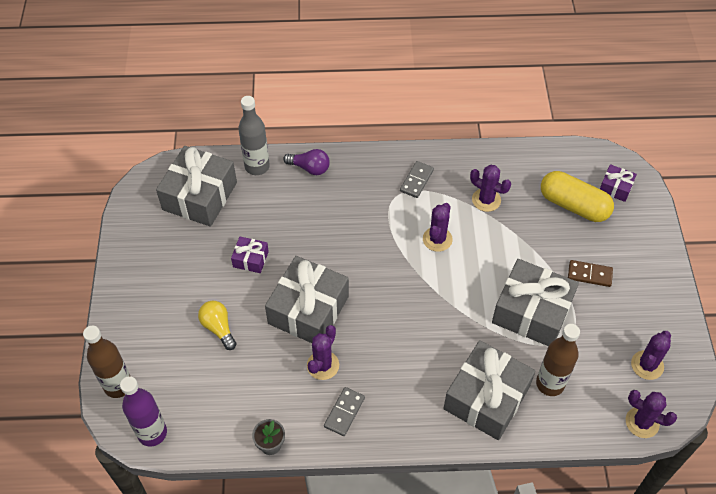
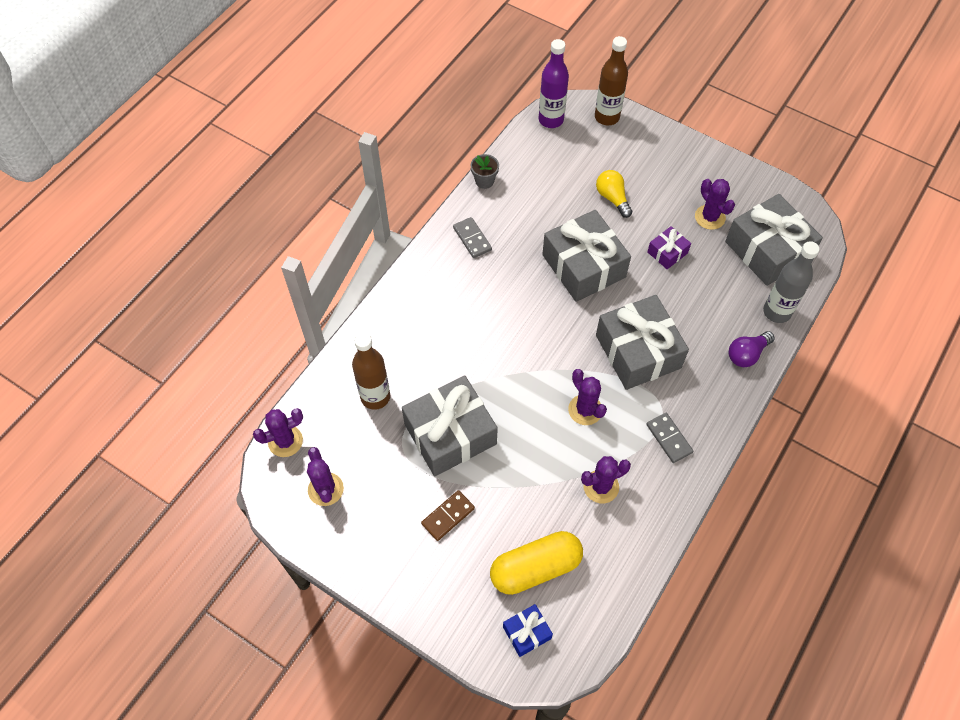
camera: 125 degrees right, 5 degrees up
(218, 328) = (612, 198): yellow light bulb -> yellow light bulb turned 120 degrees counterclockwise
(323, 365) = (524, 247): purple cactus -> purple cactus (710, 217)
(486, 398) = (403, 341): grey gift -> grey gift (638, 351)
(615, 188) = (527, 632): purple gift -> blue gift

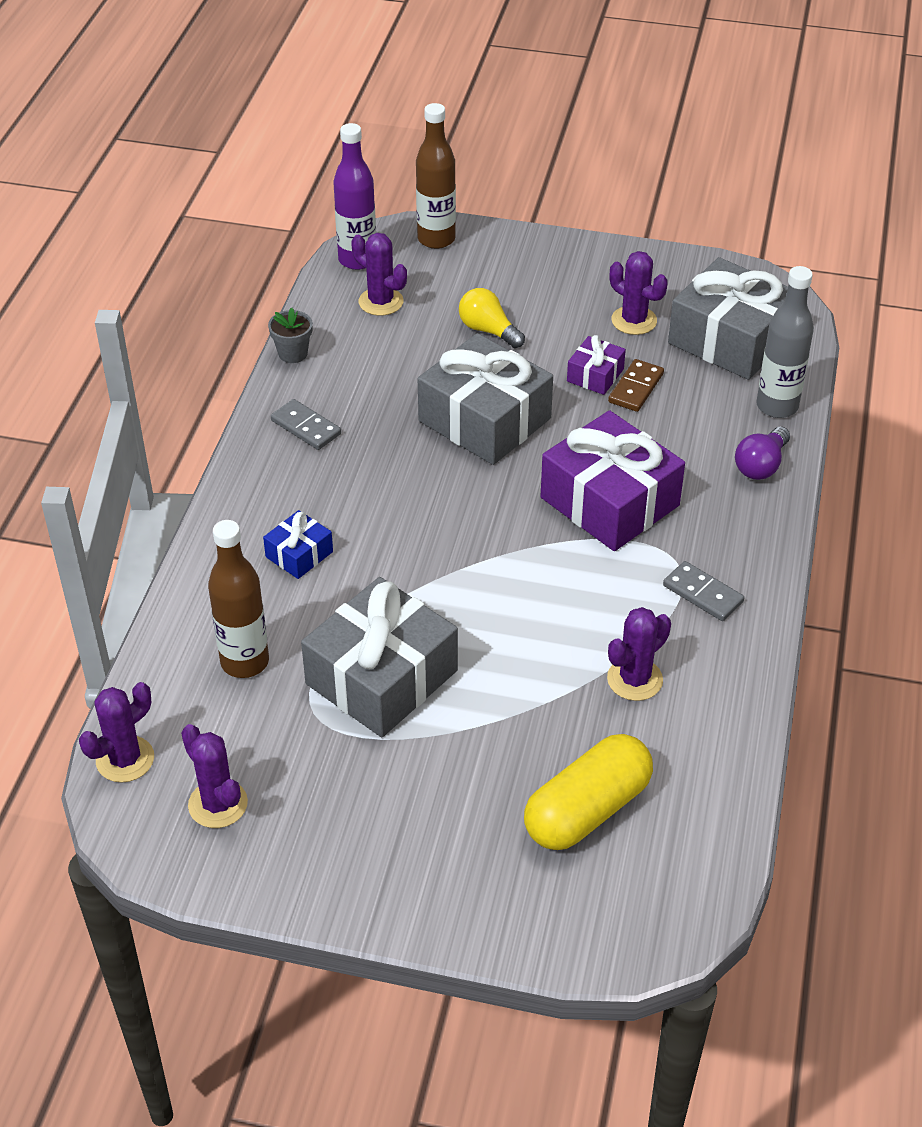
camera: 20 degrees left, 15 degrees down
(448, 516) = (425, 783): brown domino -> brown domino (635, 388)
(527, 632) = (613, 897): blue gift -> blue gift (299, 554)
(585, 410) = (568, 592): purple cactus -> purple cactus (381, 302)
(638, 351) = (609, 501): grey gift -> purple gift

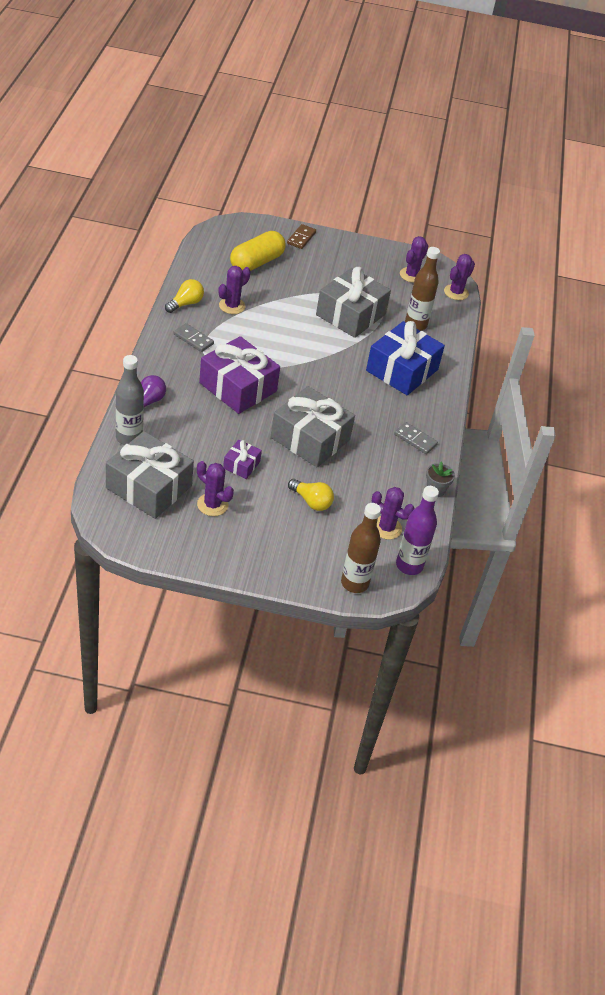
camera: 170 degrees right, 0 degrees up
(218, 804) = (411, 275): purple cactus -> purple cactus turned 75 degrees clockwise
(299, 554) = (402, 370): blue gift -> blue gift, size x2.12
(635, 388) = (216, 455): brown domino -> brown domino (301, 238)
(731, 678) = (185, 303): none -> yellow light bulb

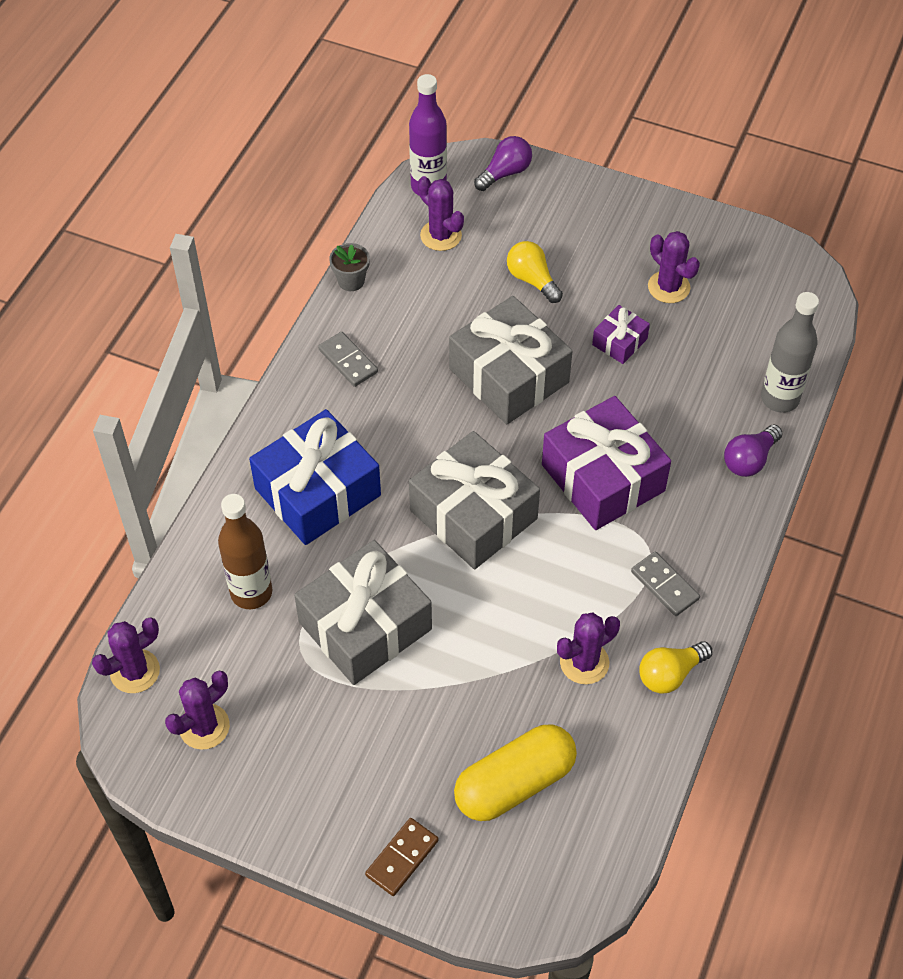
camera: 160 degrees left, 10 degrees up
(149, 487) = (753, 320): grey gift -> grey gift (473, 514)
(354, 583) = (505, 173): brown bottle -> purple light bulb

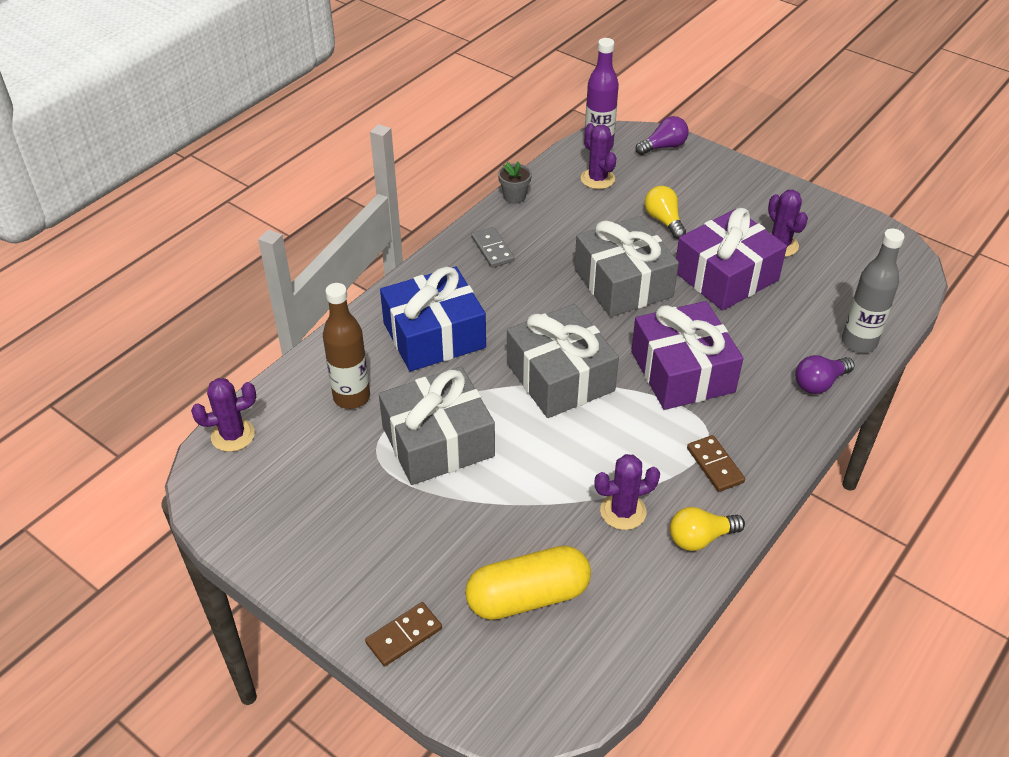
camera: 15 degrees right, 10 degrees down
(204, 726) = (272, 489): purple cactus -> none
(619, 342) = (726, 276): purple gift -> purple gift, size x2.12
(664, 585) = (715, 465): grey domino -> brown domino

